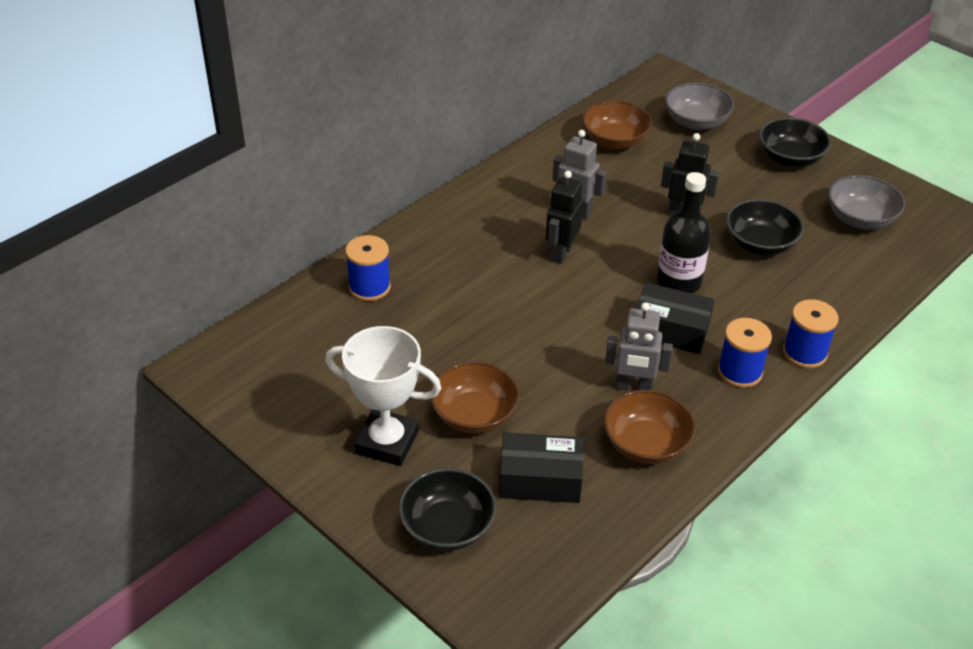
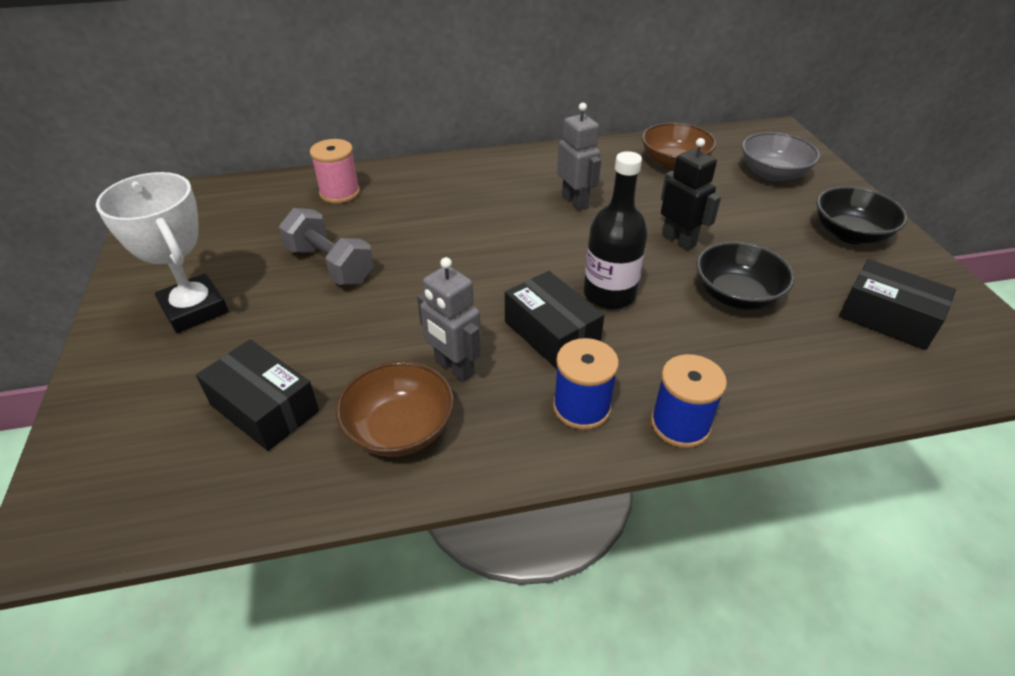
camera: 35 degrees right, 0 degrees up
(369, 287) = (340, 193): blue spool -> pink spool
(447, 527) = (137, 406): black bowl -> none
(448, 355) = (330, 265): none -> grey dumbbell
(474, 415) = (286, 322): brown bowl -> none
(561, 253) = (523, 227): black robot -> none
(860, 219) = (888, 318): grey bowl -> black box

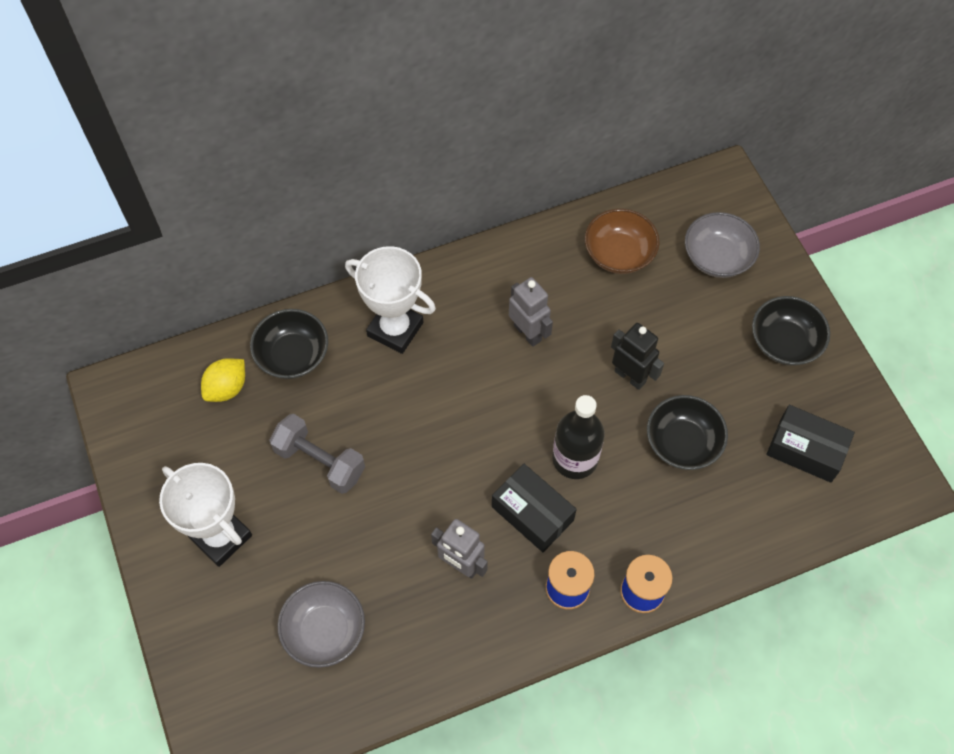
camera: 10 degrees left, 20 degrees up
(264, 408) = (324, 631): black box -> grey bowl
(266, 206) = (227, 388): none -> yellow lemon
(340, 193) = (293, 355): pink spool -> black bowl
(399, 429) = (435, 632): brown bowl -> none
(444, 187) = (395, 329): none -> white trophy

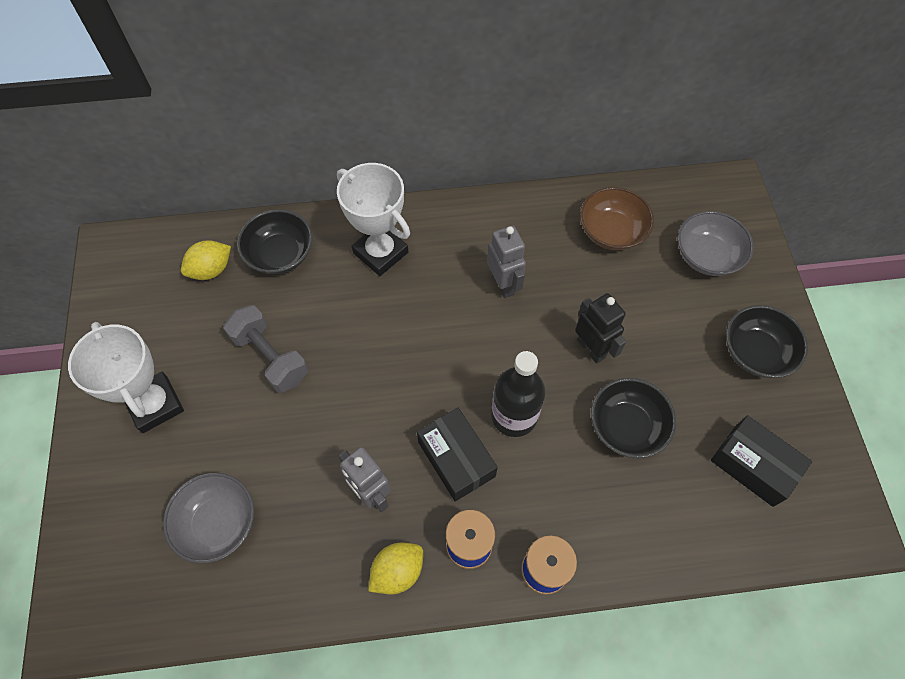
camera: 15 degrees right, 0 degrees up
(509, 628) = (397, 571): none -> yellow lemon

